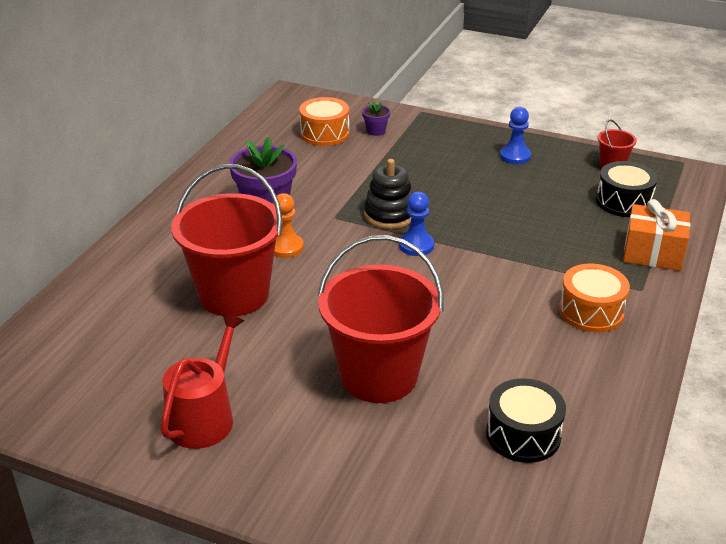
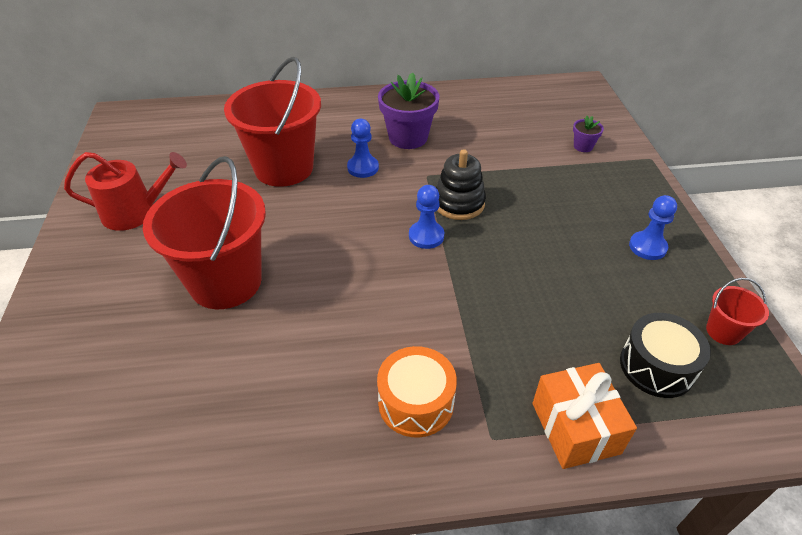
camera: 60 degrees right, 10 degrees up
(286, 247) = (363, 168): orange pawn -> blue pawn
(324, 133) = (545, 123): orange drum -> none
(523, 435) = (187, 410): black drum -> none

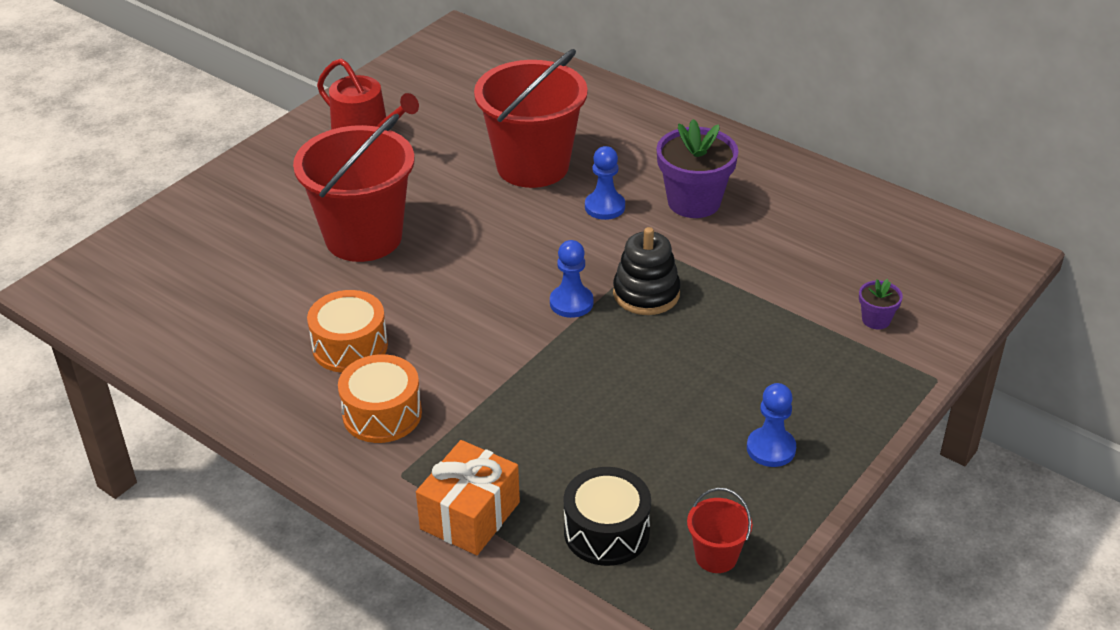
camera: 45 degrees right, 5 degrees down
(323, 369) = (350, 346): none -> orange drum

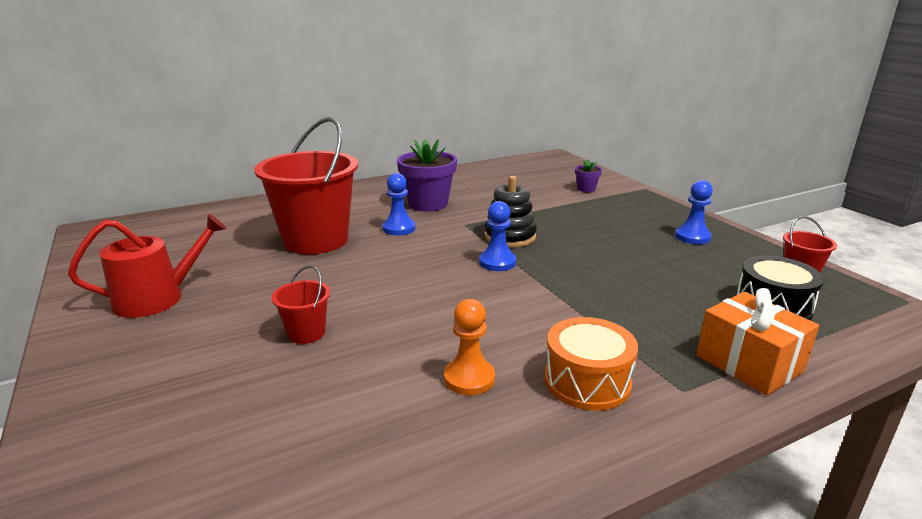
camera: 65 degrees left, 15 degrees down
(350, 346) = (469, 378): orange drum -> orange pawn
(363, 237) = (306, 333): red bucket -> red bucket, size x0.43

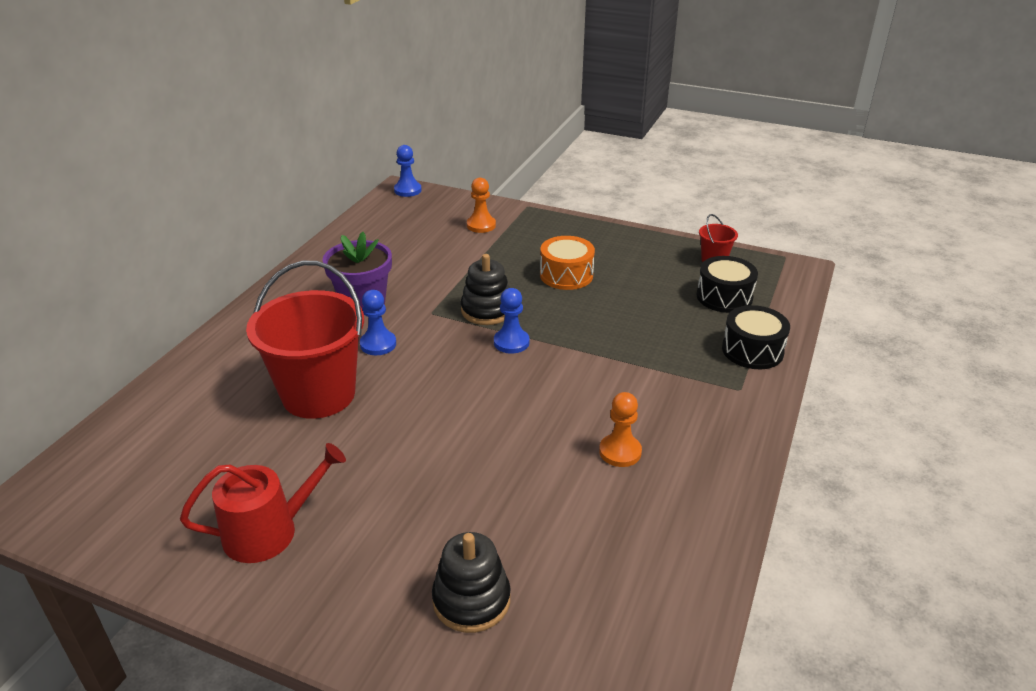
camera: 40 degrees left, 10 degrees up
(158, 298) = (269, 531): red watering can -> red watering can turned 45 degrees clockwise
(175, 416) = (471, 600): none -> black stacking toy
(306, 333) = (460, 484): red bucket -> none
(586, 189) = (481, 225): purple flower pot -> orange pawn
(587, 381) = (687, 413): orange drum -> orange drum (566, 275)
(692, 237) = (617, 250): blue pawn -> blue pawn (407, 190)
(749, 363) = (752, 350): orange gift -> black drum

